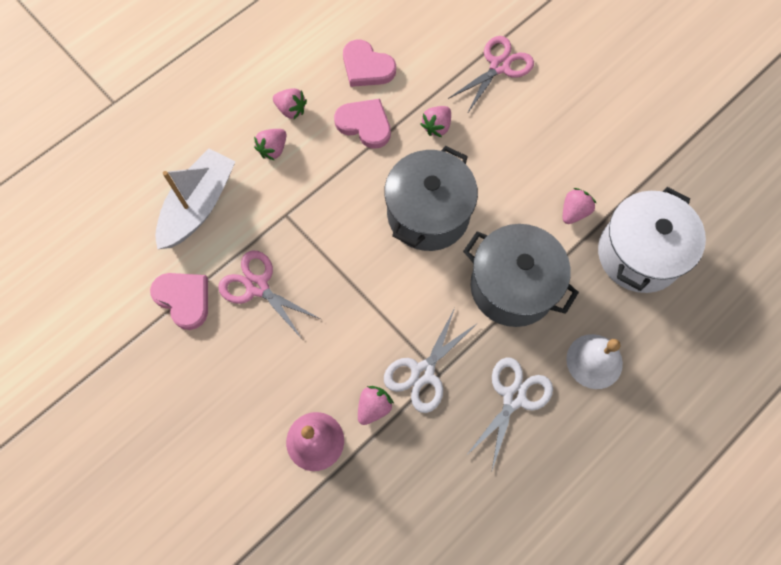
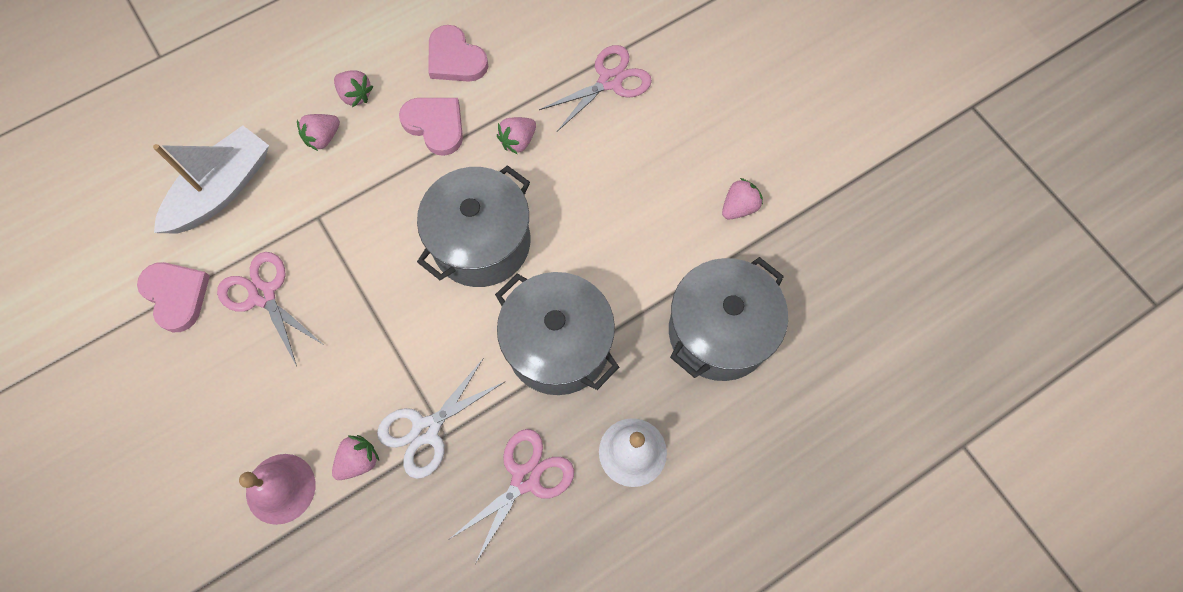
camera: 10 degrees right, 0 degrees up
(514, 397) = (525, 478): white scissors -> pink scissors
(574, 212) = (654, 268): pink strawberry -> pink strawberry (739, 207)
(639, 254) = (719, 332): white pot -> grey pot

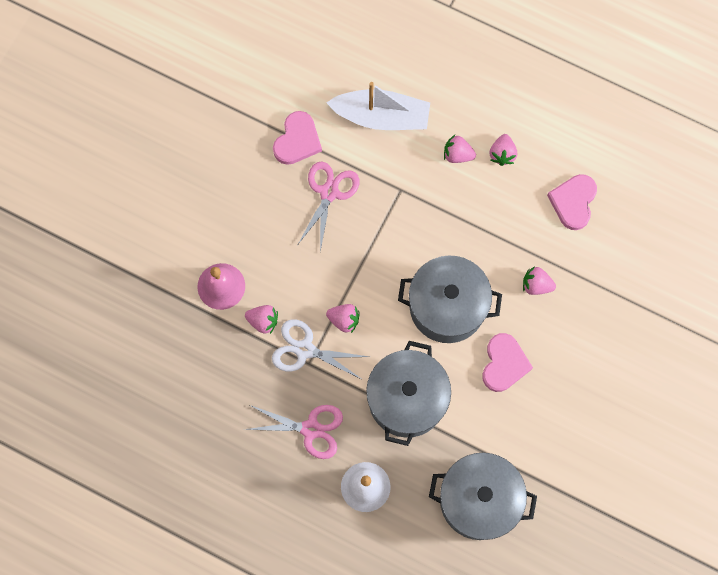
camera: 60 degrees right, 5 degrees up
(435, 125) = (513, 222): pink heart -> pink heart (504, 364)
(610, 81) = (624, 320): pink scissors -> none
(739, 207) = (580, 466): pink strawberry -> pink strawberry (344, 320)

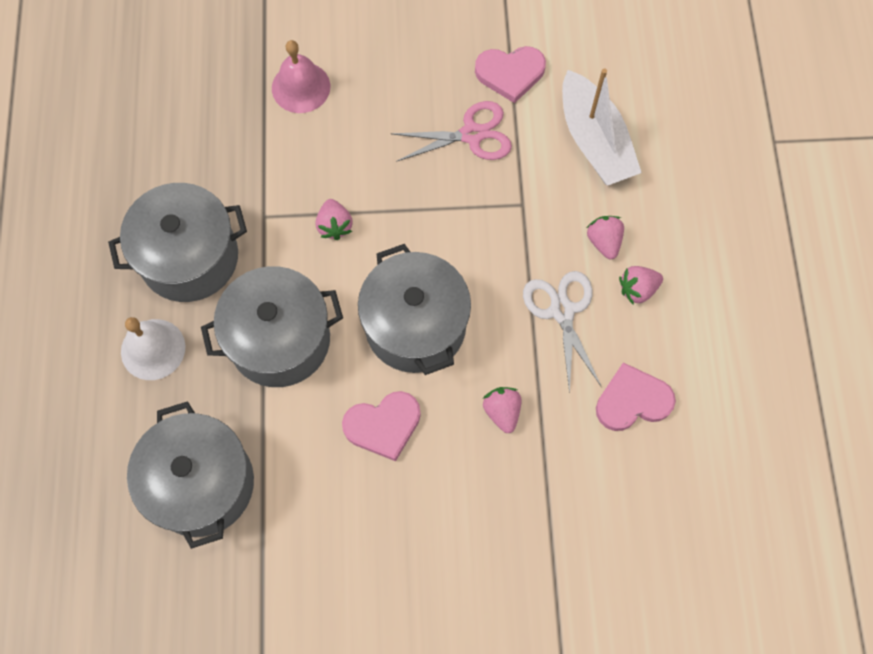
camera: 60 degrees right, 5 degrees down
(263, 321) = (286, 147): pink strawberry -> none
(305, 349) = (277, 204): white scissors -> white scissors (562, 311)
(310, 429) = (189, 257): pink scissors -> grey pot

